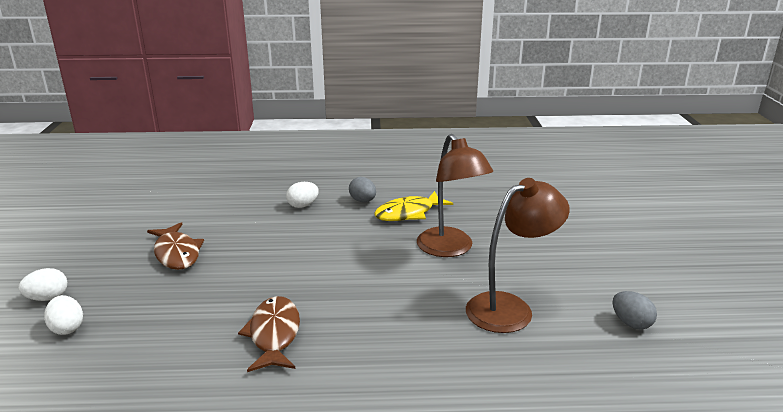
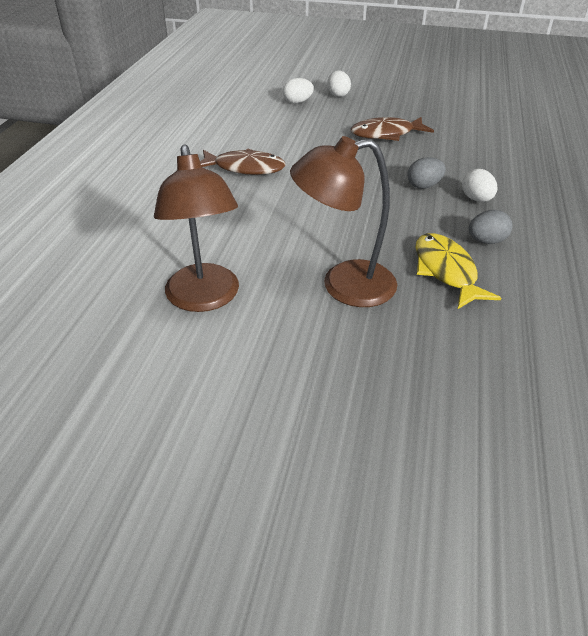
camera: 105 degrees right, 15 degrees up
(631, 323) = (117, 389): grey egg -> grey egg (424, 186)

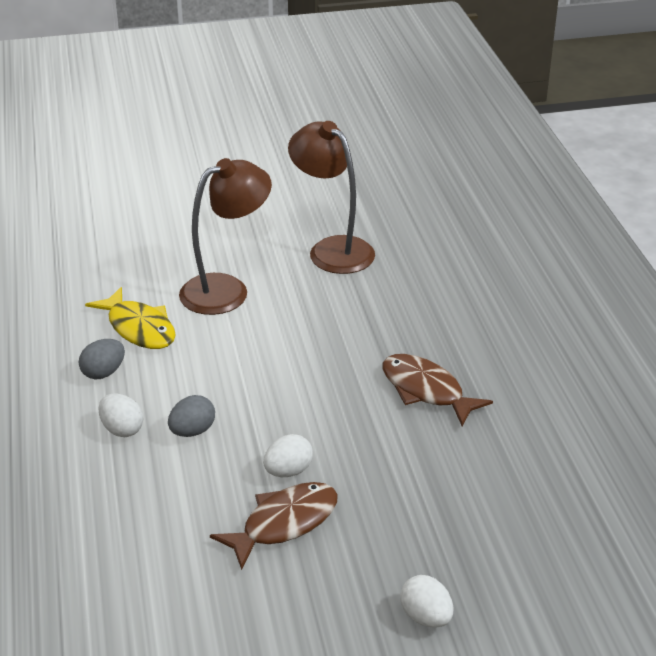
camera: 155 degrees right, 5 degrees down
(245, 168) = (426, 390): brown fish -> brown fish turned 60 degrees clockwise
(297, 102) = (476, 564): white egg -> white egg (288, 471)

